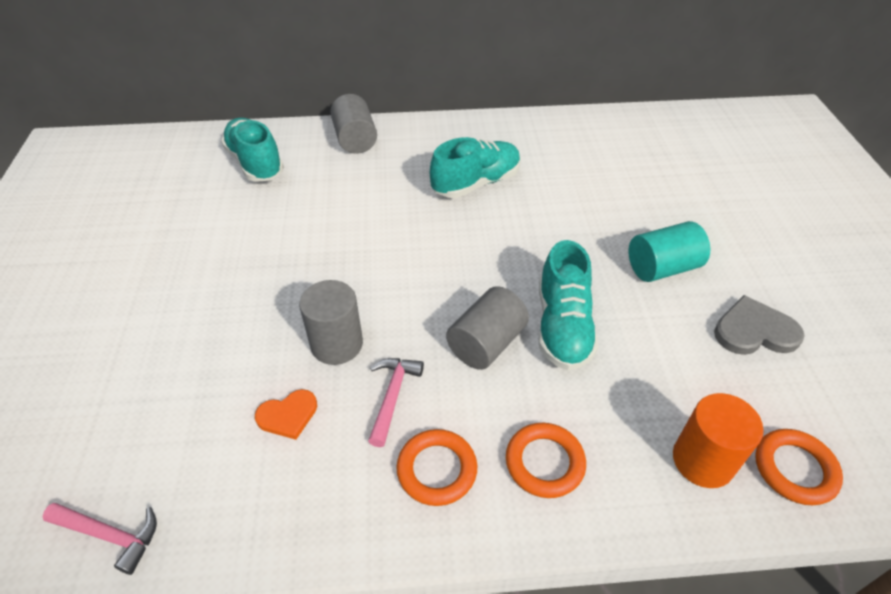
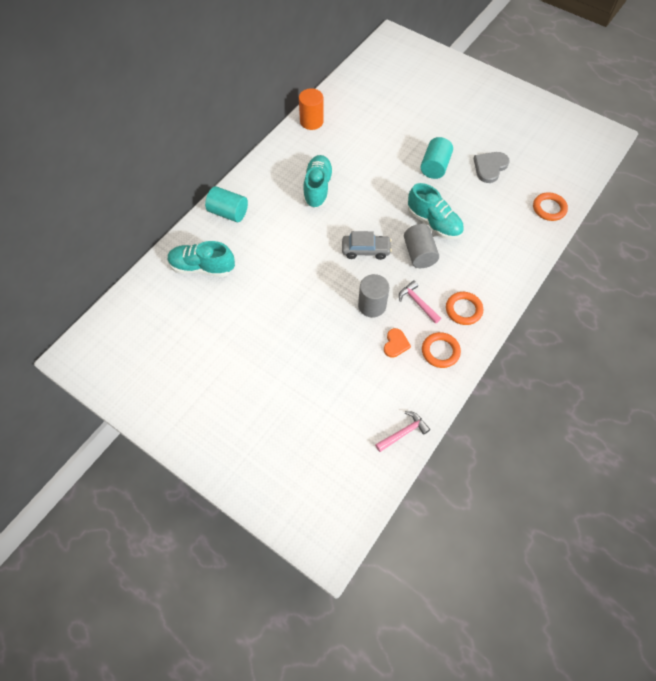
camera: 50 degrees left, 15 degrees up
(355, 140) = (228, 212): grey cylinder -> turquoise cylinder
(428, 282) = (365, 250): none -> grey car
(544, 462) = (488, 275): orange ring -> orange ring (440, 351)
(702, 460) = (525, 230): orange cylinder -> orange cylinder (311, 121)

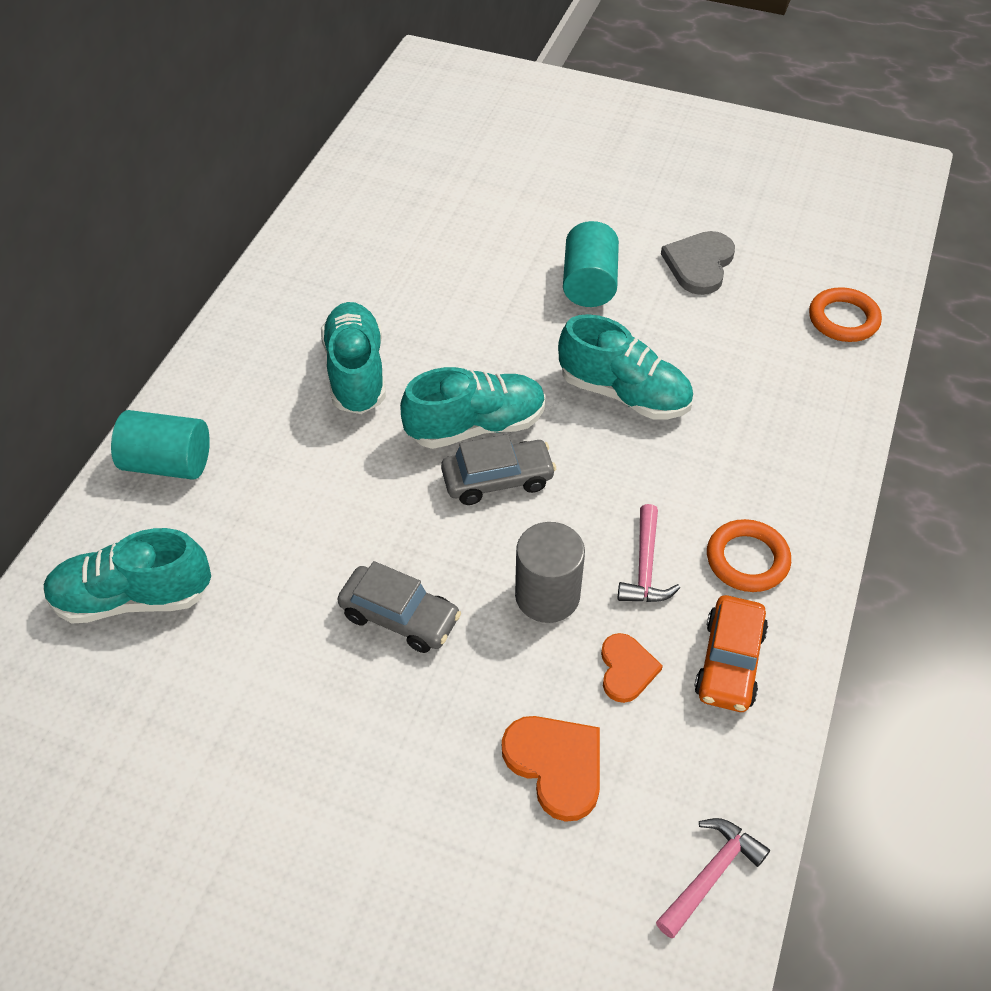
camera: 15 degrees left, 10 degrees down
(308, 300) = (400, 617): none -> grey car
(311, 121) = (307, 244): orange cylinder -> none
(354, 375) = (556, 765): none -> orange heart
(363, 224) = (476, 426): none -> turquoise shoe
(417, 302) = (645, 566): pink hammer -> pink hammer turned 120 degrees counterclockwise
(419, 254) = (614, 463): grey cylinder -> none
(440, 351) = (729, 662): orange ring -> orange car

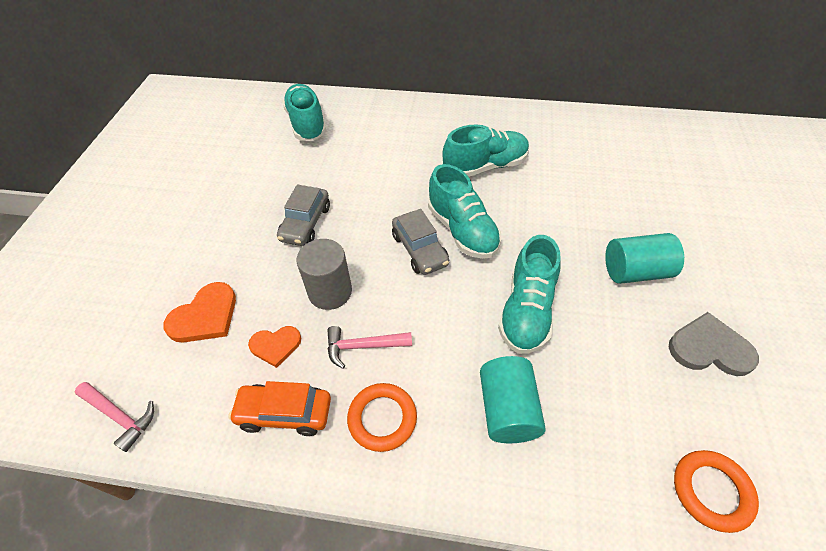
camera: 80 degrees right, 0 degrees up
(168, 463) = (393, 113): turquoise cylinder -> turquoise cylinder (507, 410)

